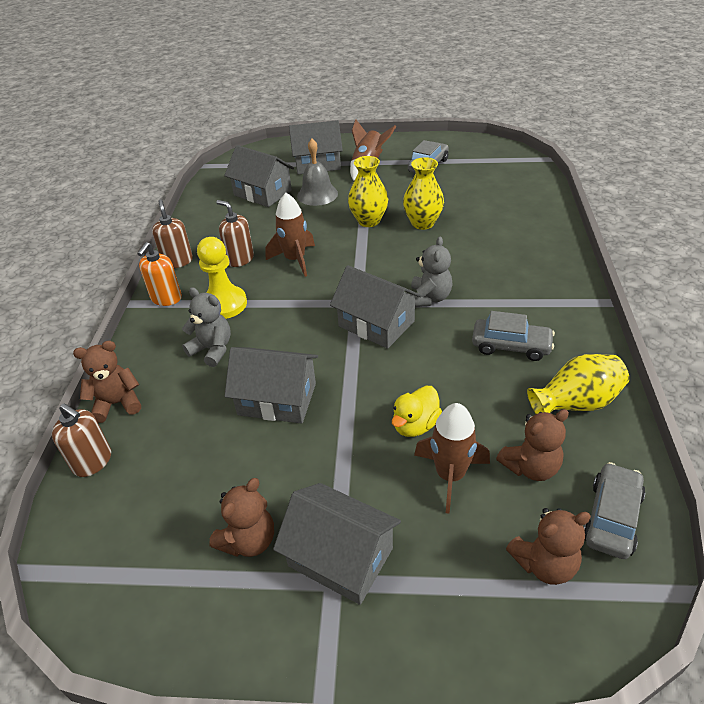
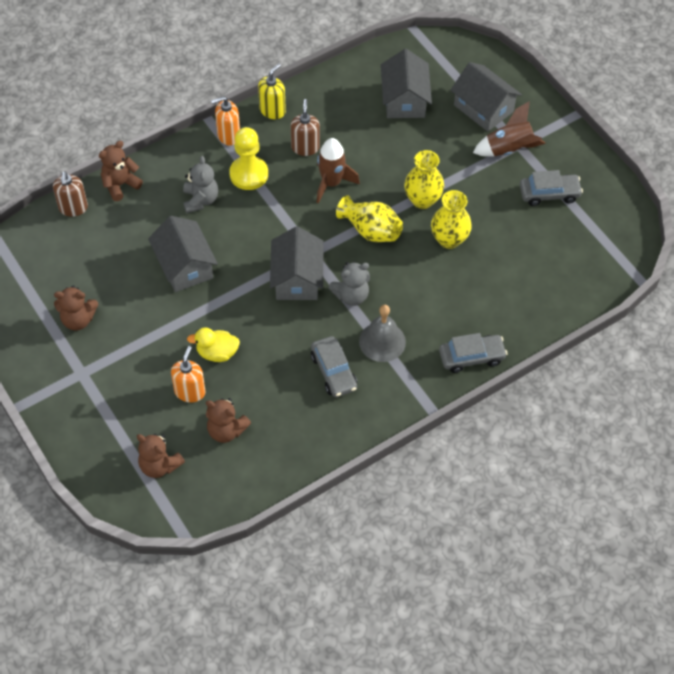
camera: 50 degrees right, 15 degrees up
(117, 403) = (120, 185): brown teddy bear -> brown teddy bear turned 75 degrees counterclockwise
(177, 261) = (272, 110): brown soap dispenser -> yellow soap dispenser
(317, 194) = (433, 140): grey bell -> grey bell (382, 341)
(340, 557) = (98, 368): grey house -> none
(450, 475) = (190, 391): brown rocket -> orange soap dispenser
(575, 403) = (302, 433): yellow vase -> yellow vase (370, 230)
(611, 517) = (215, 487): grey car -> grey car (471, 357)

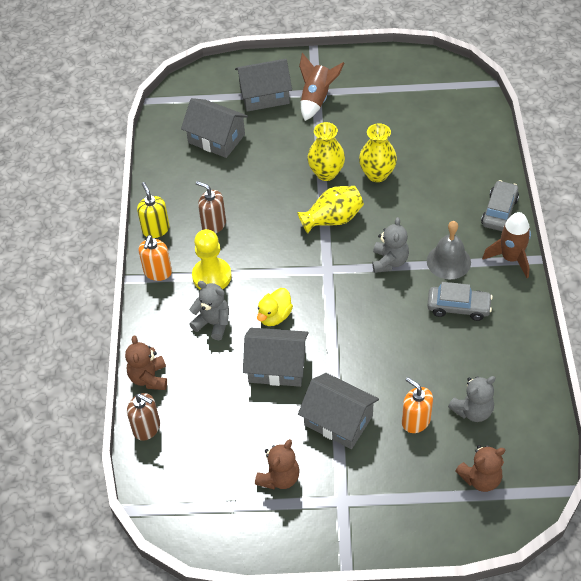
camera: 55 degrees left, 5 degrees down
(217, 353) = (387, 382): yellow duck -> yellow duck (274, 316)
(226, 430) = (472, 411): brown teddy bear -> grey teddy bear
(297, 278) = (347, 290): grey house -> grey house (338, 420)
(331, 183) = (265, 223): brown rocket -> brown rocket (510, 258)
(549, 194) = (376, 96): grey car -> none

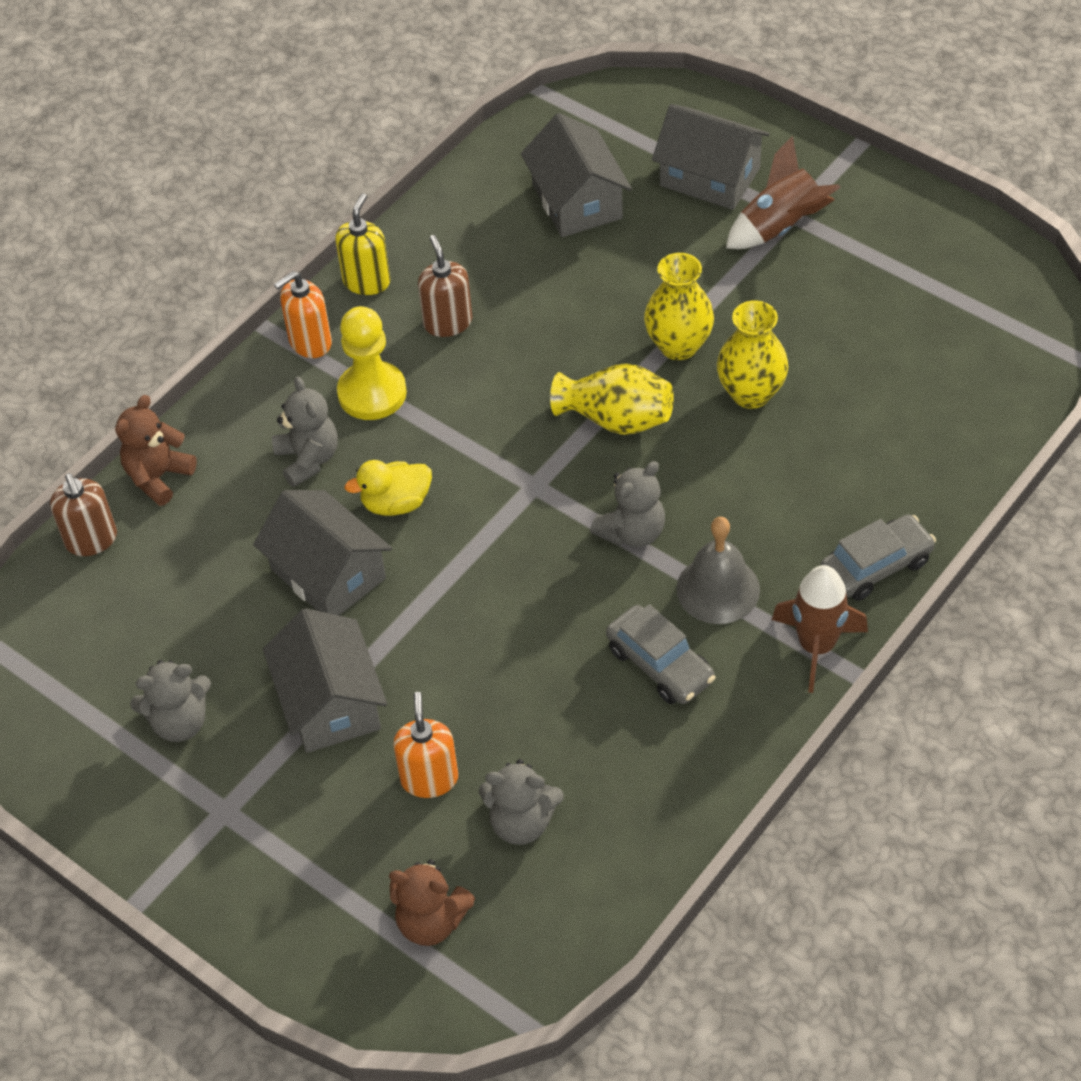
camera: 40 degrees right, 0 degrees up
(279, 478) = (179, 722): brown teddy bear -> grey teddy bear

